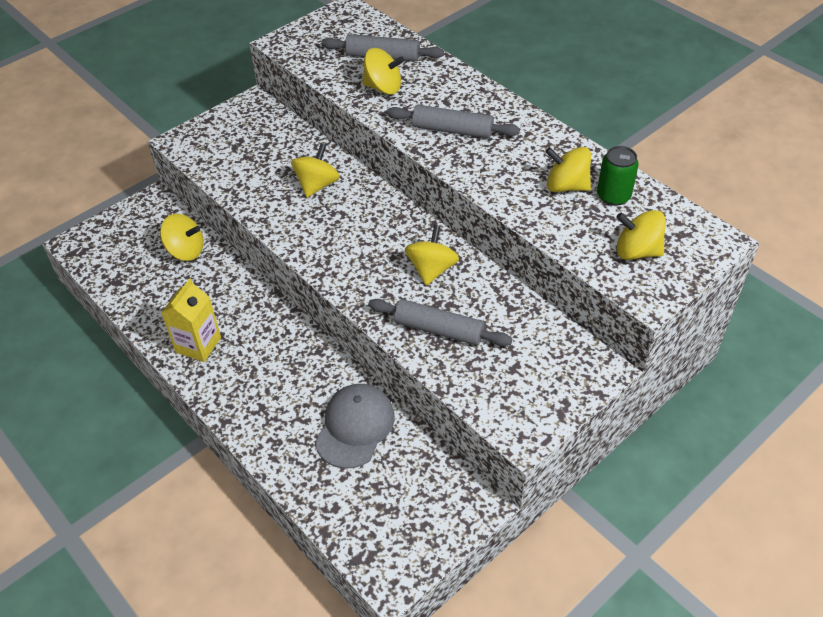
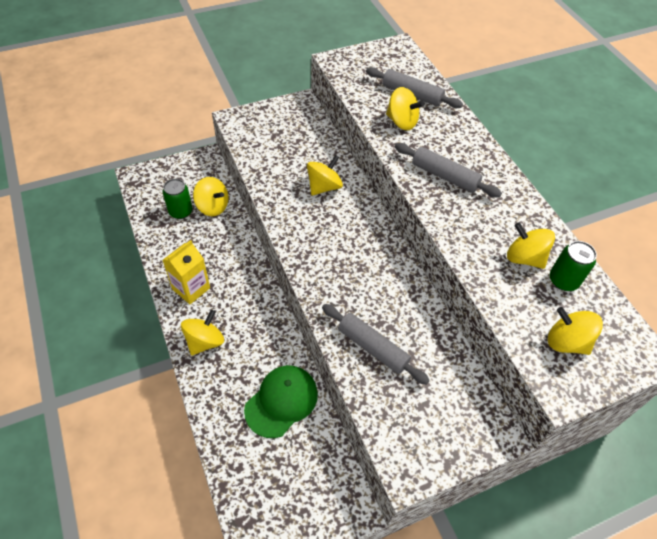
camera: 15 degrees right, 5 degrees up
(148, 267) = (180, 211): none -> green can
(355, 427) = (281, 401): grey cap -> green cap
(431, 269) = (387, 290): yellow spinning top -> yellow spinning top (205, 341)

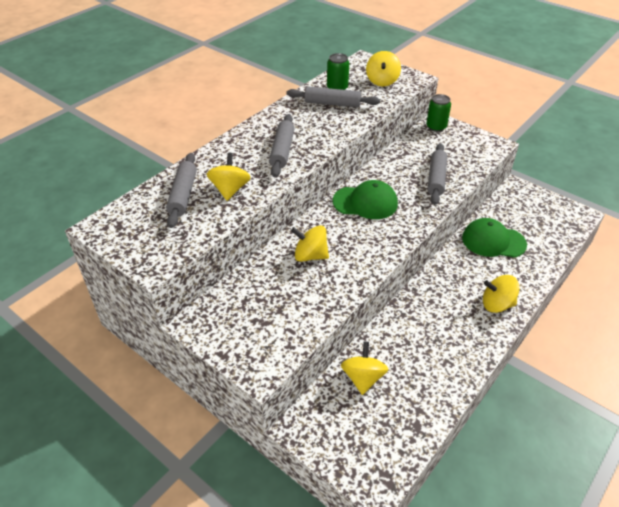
camera: 115 degrees left, 10 degrees down
(180, 211) = (391, 403): green can -> green can (436, 127)
(191, 288) = (463, 341): yellow carton -> none
(370, 259) = (365, 202): none -> green cap
(524, 258) = (332, 104): yellow spinning top -> grey rolling pin

